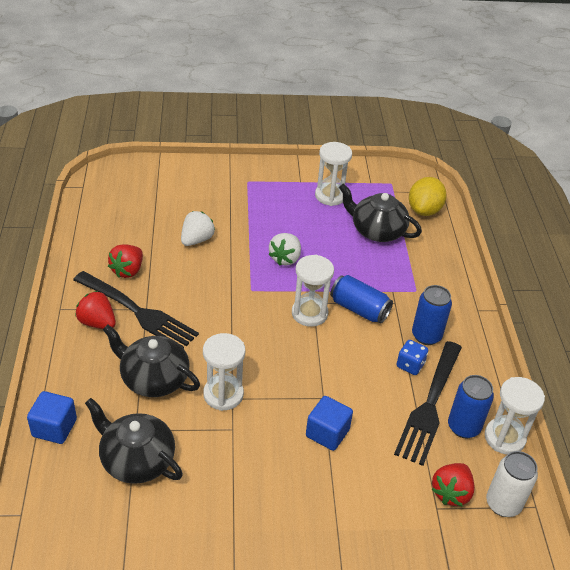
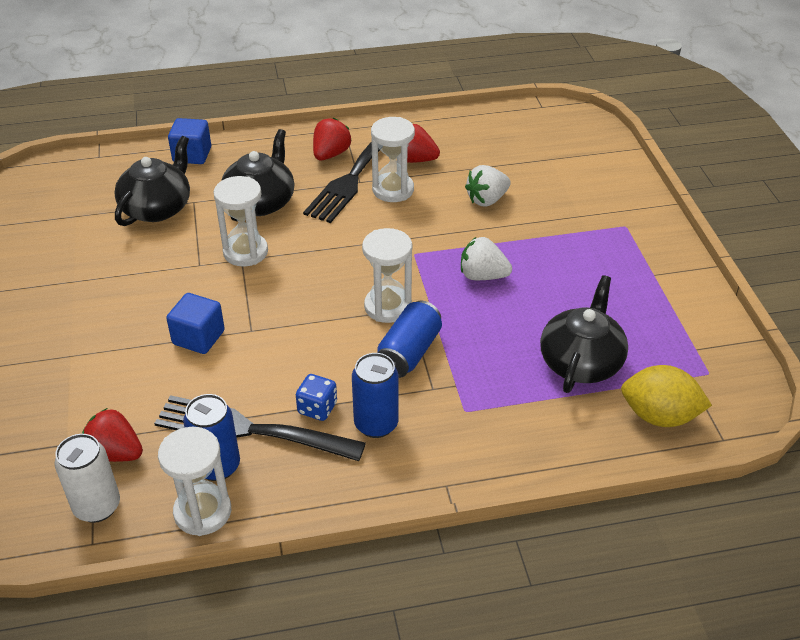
camera: 85 degrees right, 0 degrees up
(197, 240) = (487, 200): white strawberry -> white strawberry turned 120 degrees clockwise
(330, 196) = (637, 307): white hourglass -> white hourglass (393, 190)

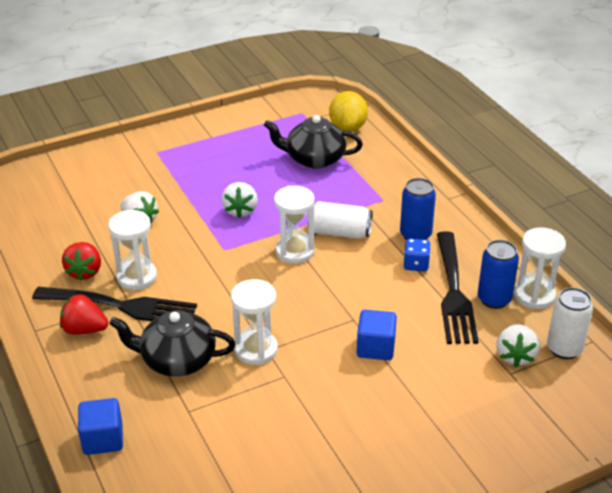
camera: 105 degrees left, 5 degrees down
(115, 453) = (515, 356): red strawberry -> white strawberry
(157, 208) = (207, 436): black teapot -> none
(409, 352) = (339, 232): blue can -> white can

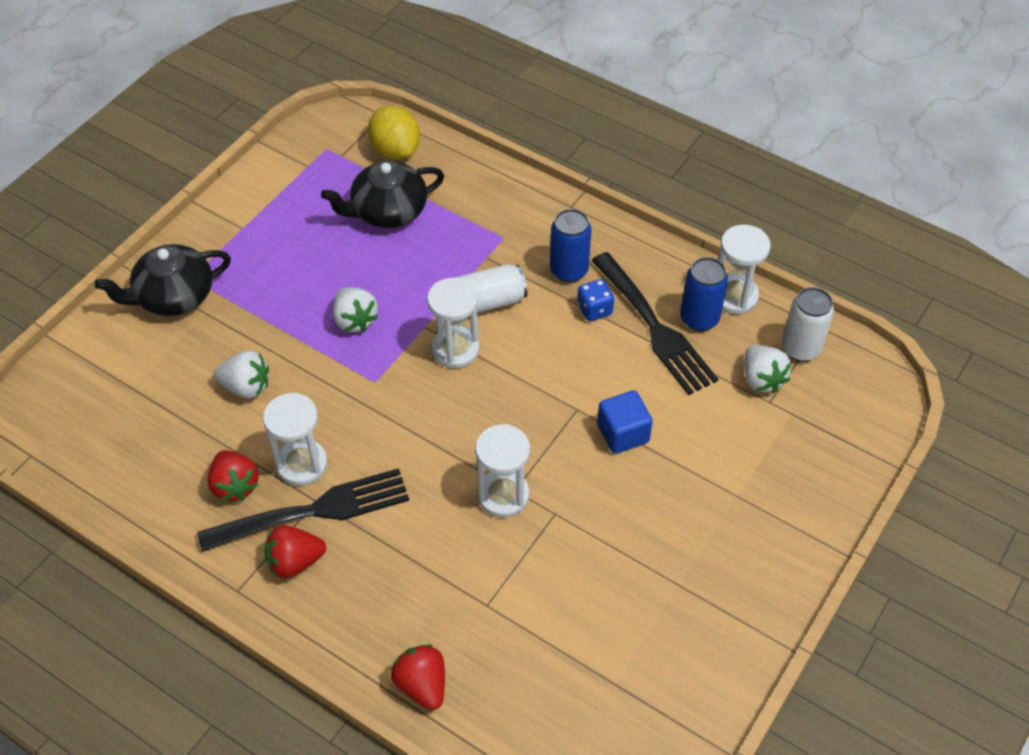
camera: 30 degrees left, 15 degrees up
(103, 439) = (422, 685): blue cube -> red strawberry
(177, 360) = (428, 549): black teapot -> black teapot (174, 296)

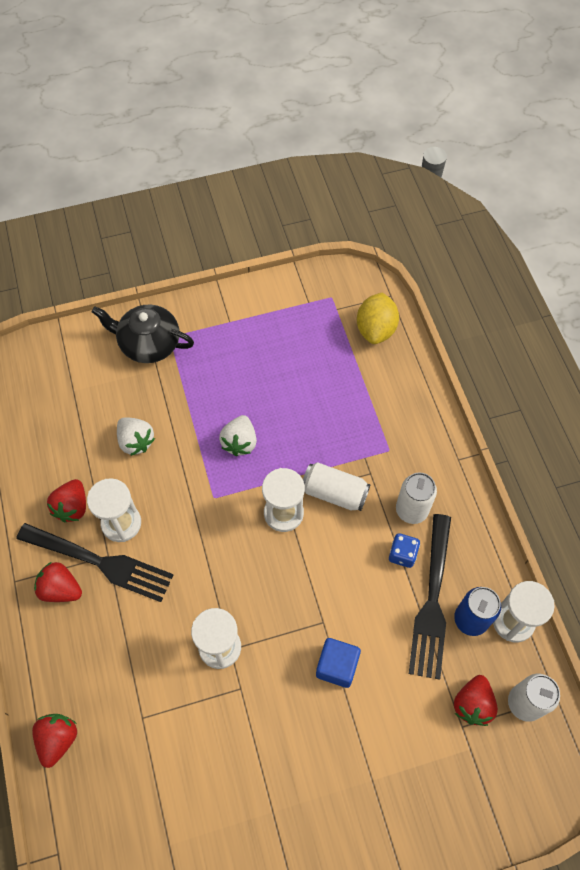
camera: 40 degrees right, 10 degrees up
(388, 211) = (330, 374): black teapot -> none
(569, 270) = (411, 510): blue can -> white can
(761, 379) = (472, 704): white strawberry -> red strawberry

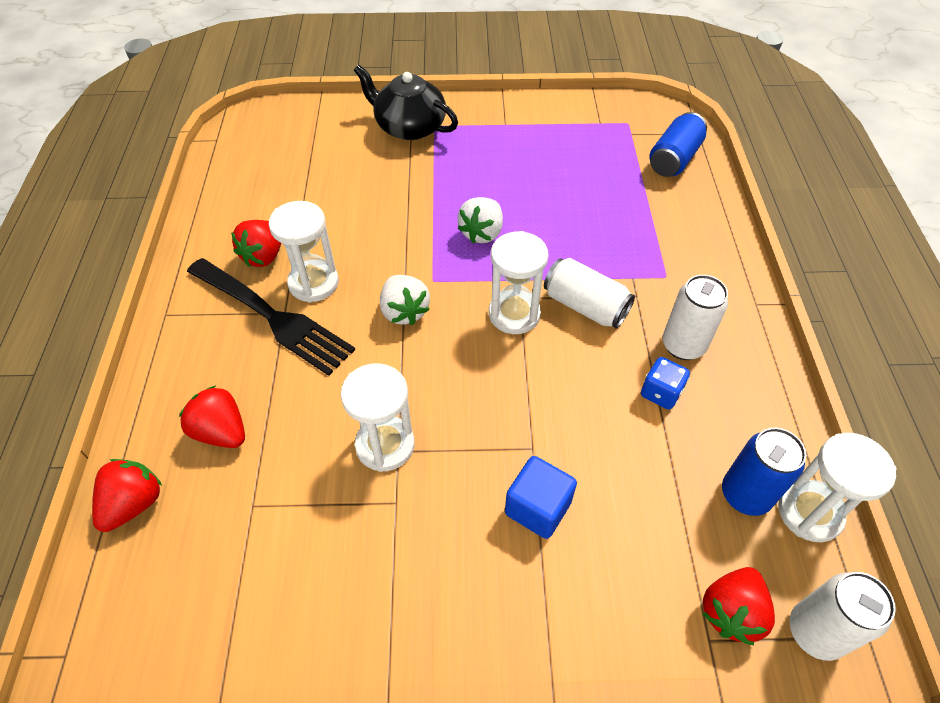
camera: 15 degrees right, 10 degrees down
(61, 589) = (214, 334): red strawberry -> red strawberry (221, 432)
(136, 441) = (361, 209): white strawberry -> white strawberry (404, 311)
(376, 329) = (674, 159): yellow lemon -> blue can
(432, 601) = (692, 458): black fork -> none

